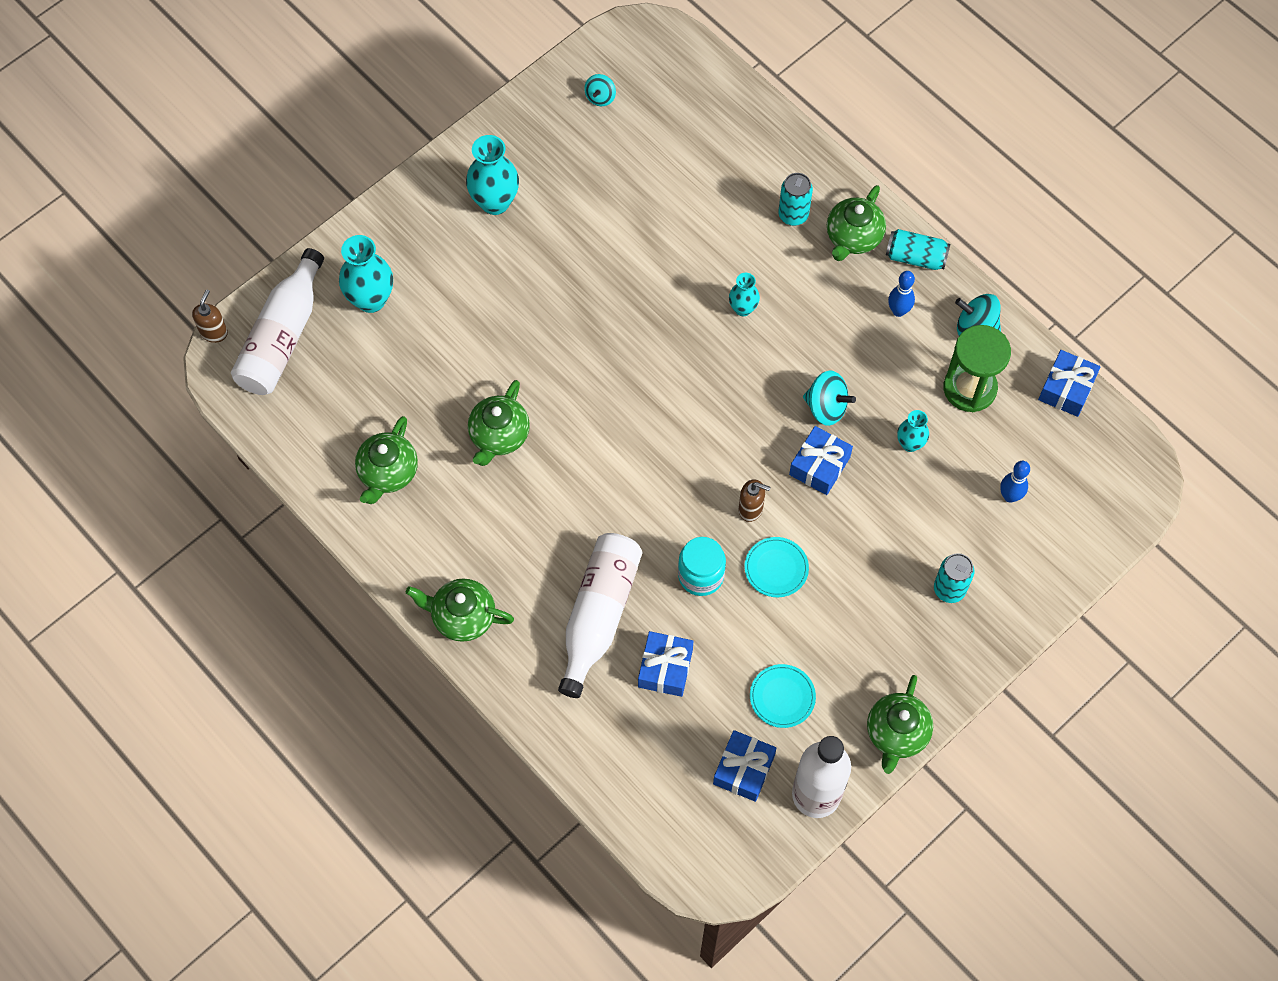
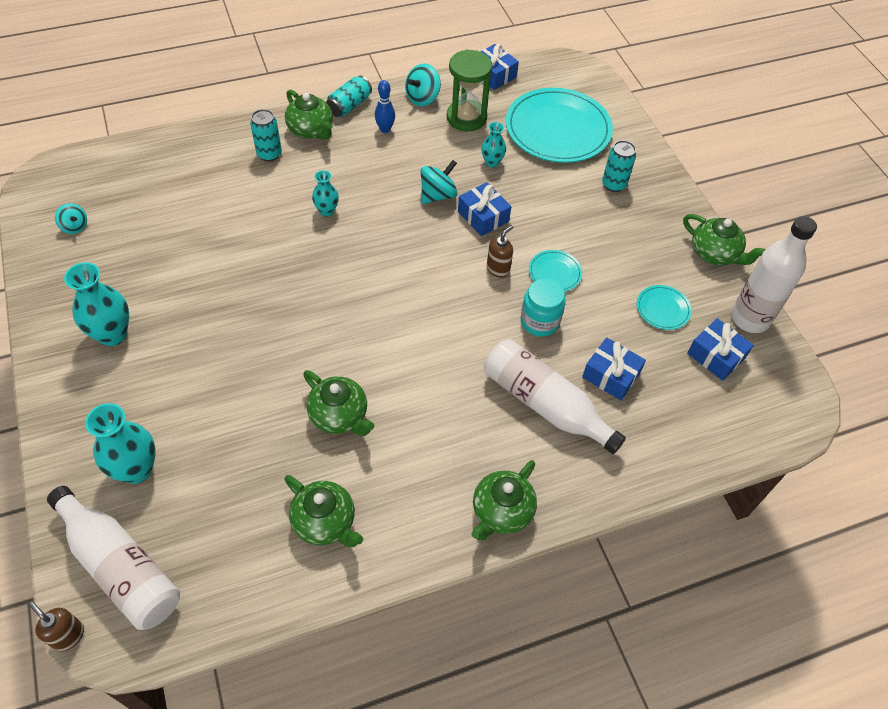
camera: 70 degrees left, 10 degrees down
(1010, 496) = (558, 129): blue bowling pin -> turquoise plate

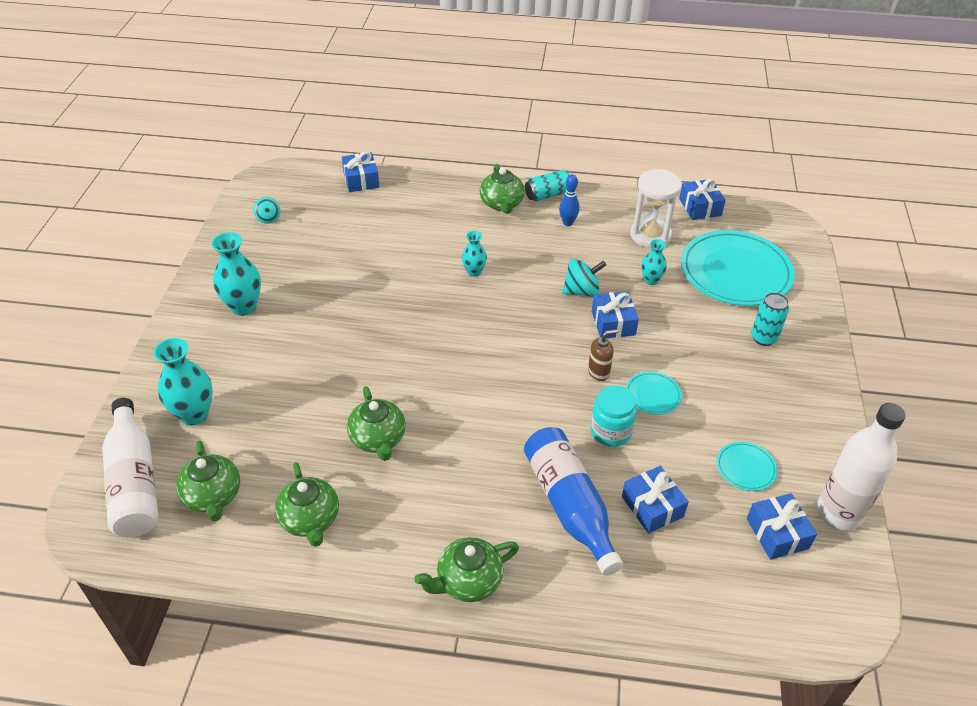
camera: 30 degrees right, 10 degrees down
(68, 636) = (65, 516): brown soap dispenser -> none
(149, 150) = (361, 180): none -> blue gift
(269, 154) = (454, 212): turquoise can -> none
(422, 98) = (619, 207): turquoise spinning top -> none
(466, 118) = (650, 235): green hourglass -> white hourglass
(545, 404) = (569, 506): white bottle -> blue bottle
(714, 254) = (836, 438): green teapot -> green teapot (213, 496)

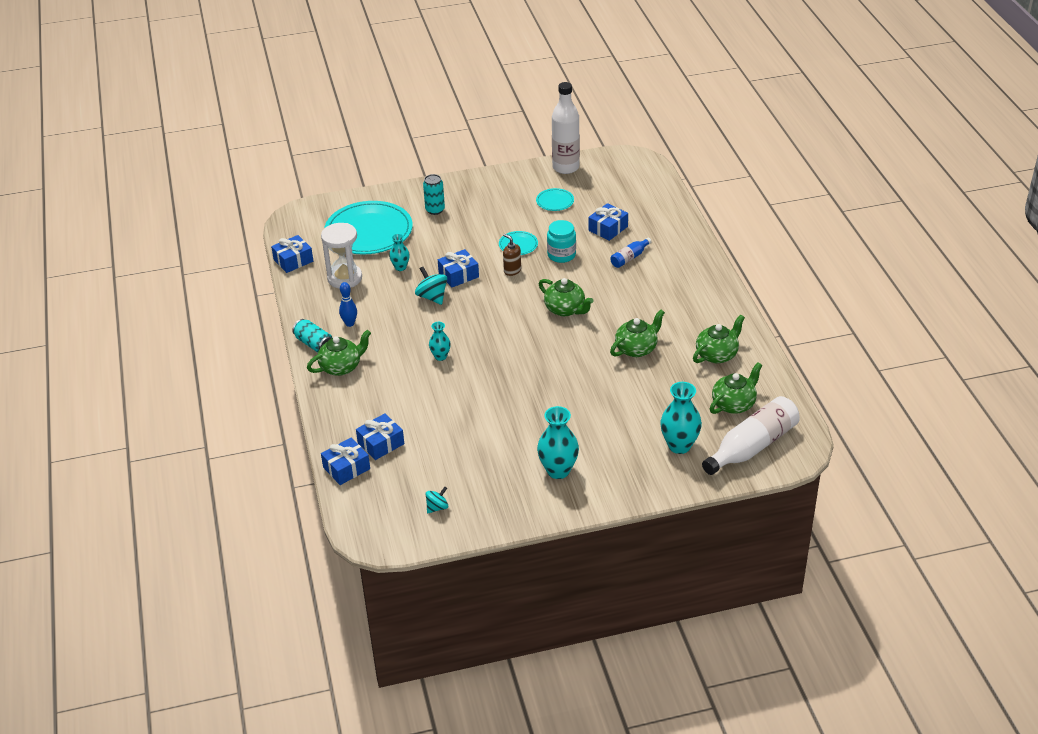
camera: 110 degrees left, 5 degrees down
(468, 581) = (708, 281): green teapot -> green teapot (565, 309)
(569, 506) = (630, 258): blue bottle -> blue bottle, size x0.49
(777, 533) = (594, 185): blue gift -> blue gift (381, 443)

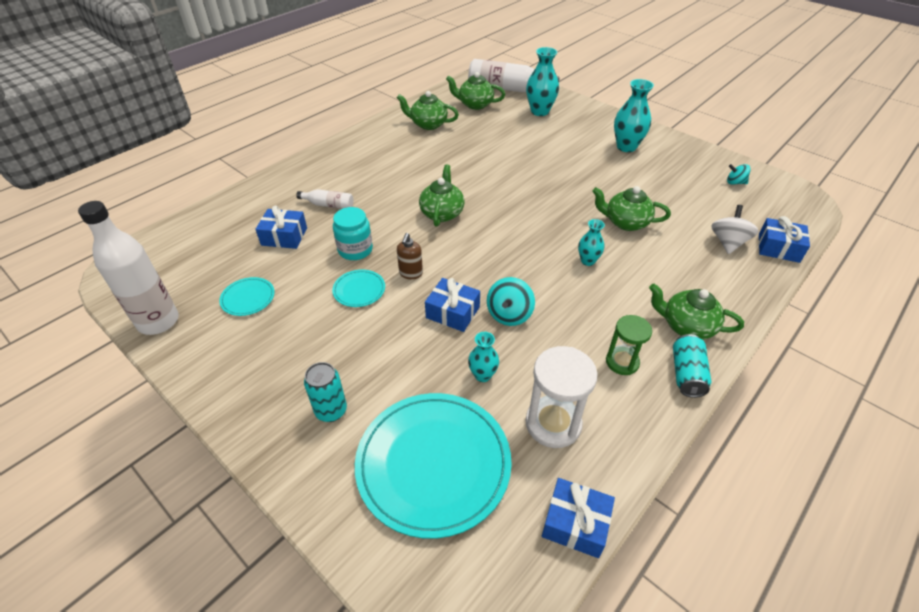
camera: 125 degrees left, 5 degrees up
(349, 323) = (622, 362): blue bowling pin -> green hourglass
(381, 443) = (728, 242): blue gift -> white spinning top
(630, 258) = (328, 205): blue bottle -> white bottle
(636, 349) = (457, 159): green teapot -> green teapot (625, 222)

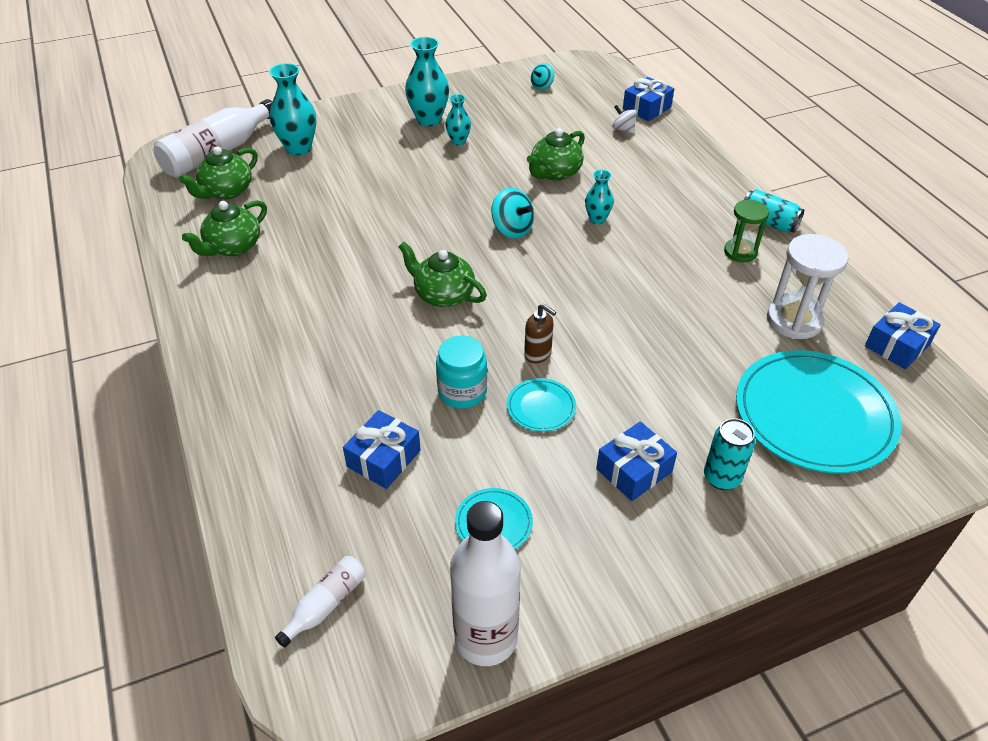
camera: 65 degrees left, 0 degrees up
(328, 205) = (345, 395): white bottle -> white bottle (326, 605)
(452, 312) = (621, 339): blue gift -> blue gift (634, 470)
(482, 375) = (719, 346): turquoise vase -> turquoise vase (458, 141)
(509, 314) = (645, 300): turquoise spinning top -> turquoise spinning top (512, 229)
(686, 326) = (715, 199): green teapot -> none
(728, 242) = (623, 129): white spinning top -> white spinning top, size x0.64

